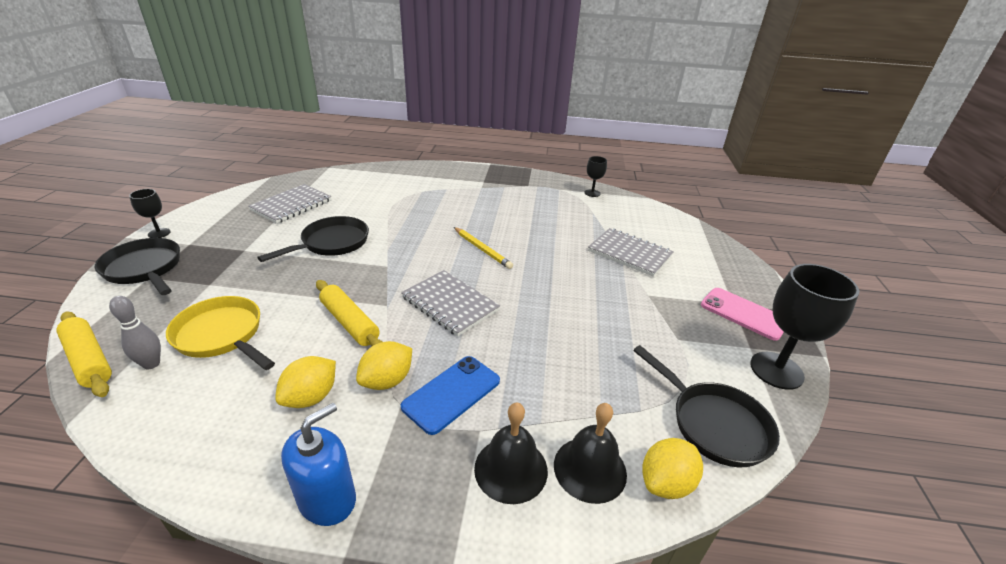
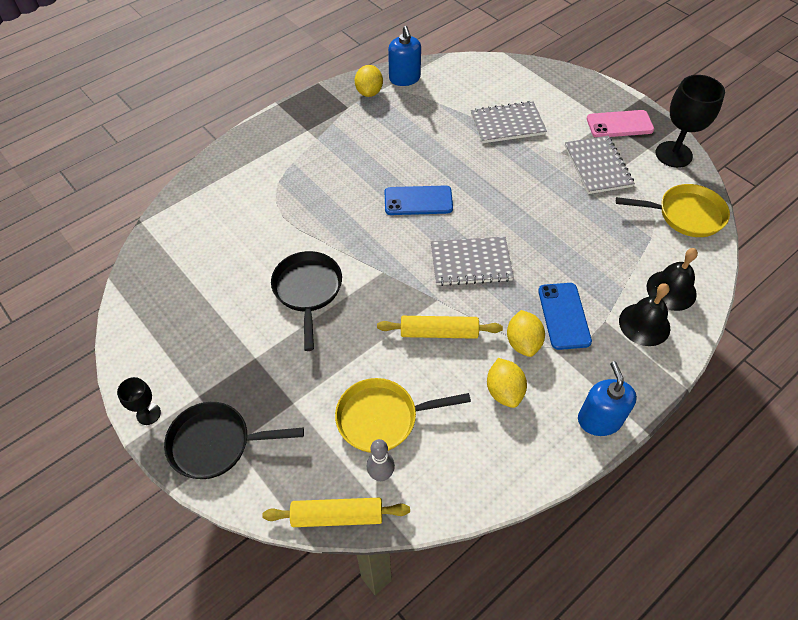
camera: 45 degrees left, 20 degrees up
(292, 205) = (200, 288): grey notebook -> grey notebook (597, 166)
(482, 249) = (418, 201): yellow pencil -> blue phone
(592, 193) = (404, 78): black goblet -> blue soap dispenser
(666, 483) = (704, 266): yellow lemon -> yellow lemon (369, 92)
(714, 424) = (685, 215): black pan -> yellow pan

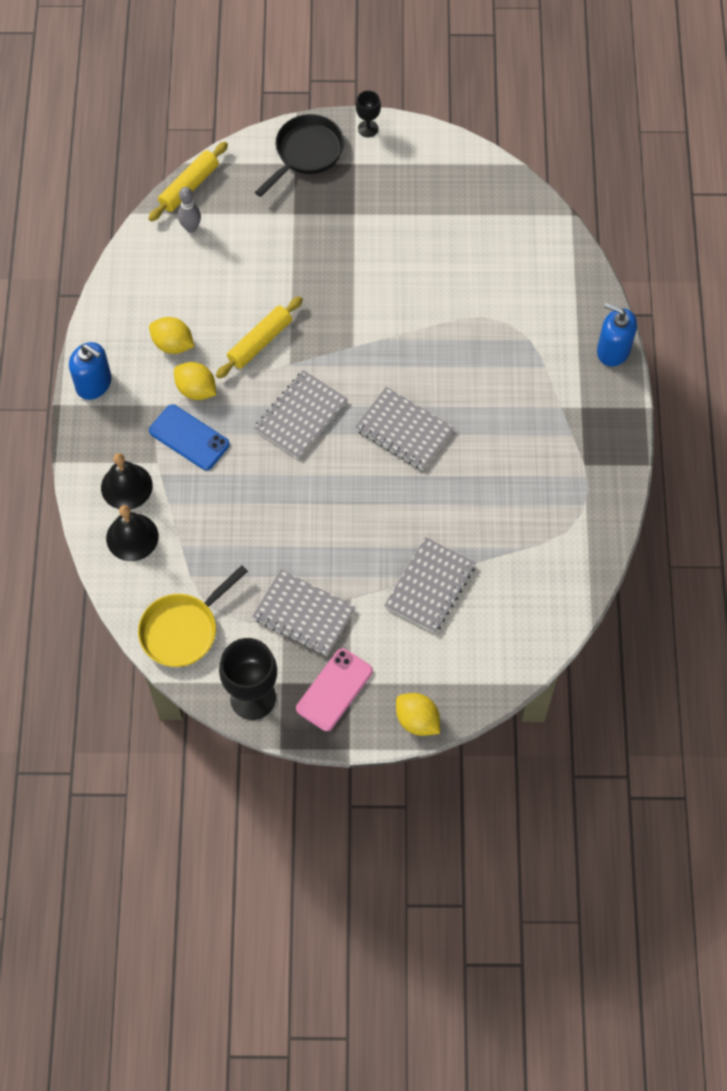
camera: 130 degrees right, 10 degrees up
(308, 291) = (384, 284): black pan -> none
(369, 92) = (591, 500): yellow lemon -> yellow lemon (417, 720)
(382, 418) = (229, 257): yellow pan -> none
(404, 78) = (584, 549): blue soap dispenser -> blue soap dispenser (613, 350)
(418, 201) = (404, 430): blue phone -> grey notebook

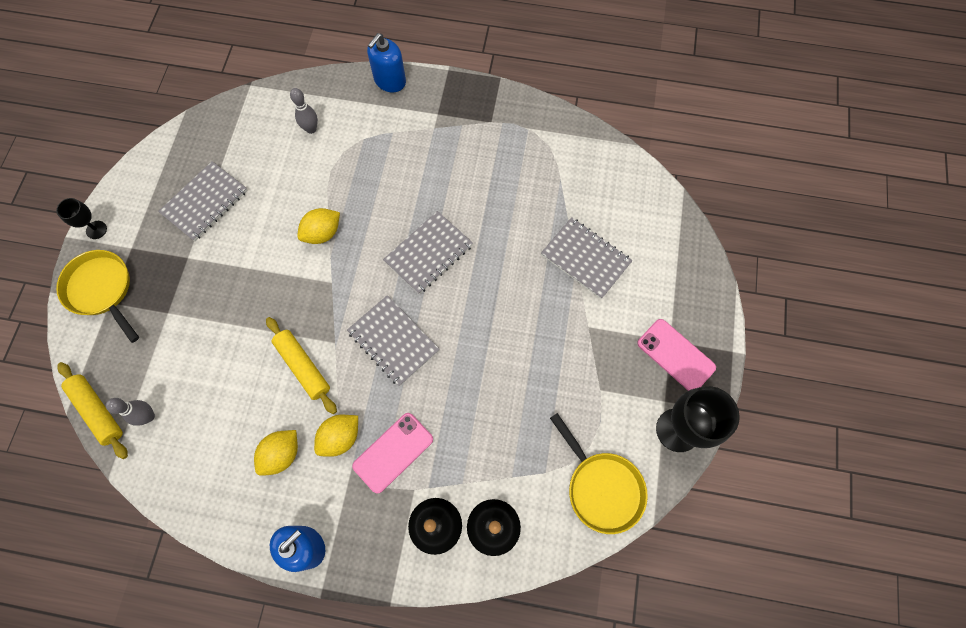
camera: 80 degrees left, 5 degrees up
(189, 437) = (393, 452): blue phone -> pink phone
(303, 614) = (599, 370): grey notebook -> grey notebook (205, 202)
(306, 153) = (102, 290): black pan -> yellow pan
(417, 720) = (709, 291): yellow lemon -> yellow lemon (322, 233)
(529, 286) = (311, 129): none -> grey bowling pin

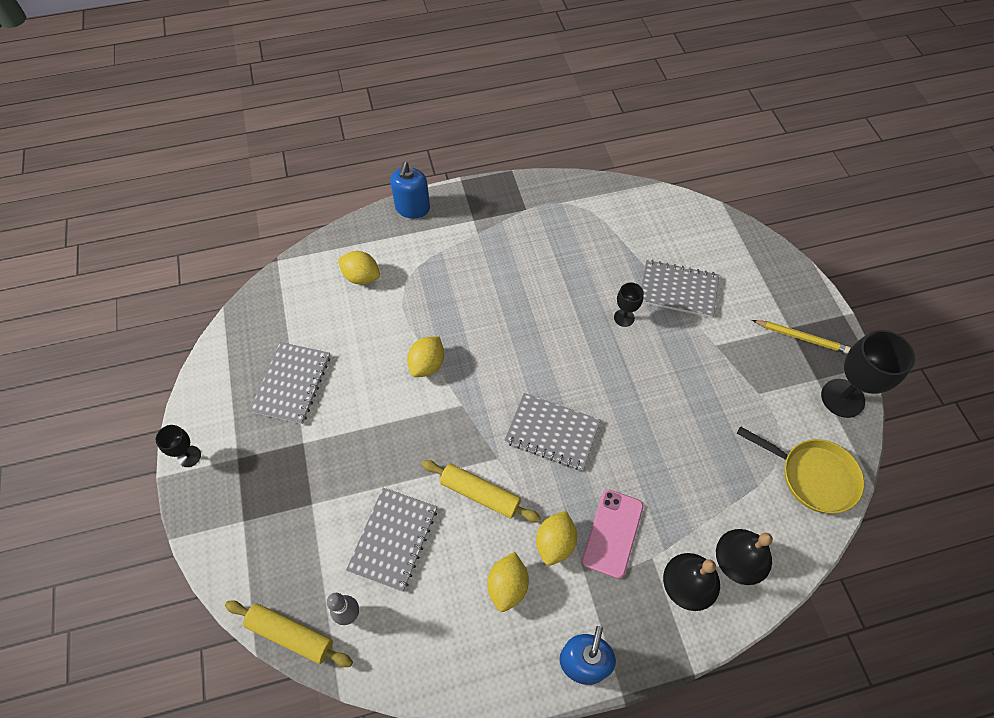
camera: 25 degrees left, 10 degrees down
(102, 290) = (228, 512): yellow pan -> none
(311, 129) = (361, 277): grey bowling pin -> yellow lemon
(428, 253) = (538, 342): grey notebook -> grey notebook (393, 539)
(519, 264) = (624, 318): none -> black goblet
(675, 355) = (801, 337): pink phone -> yellow pencil

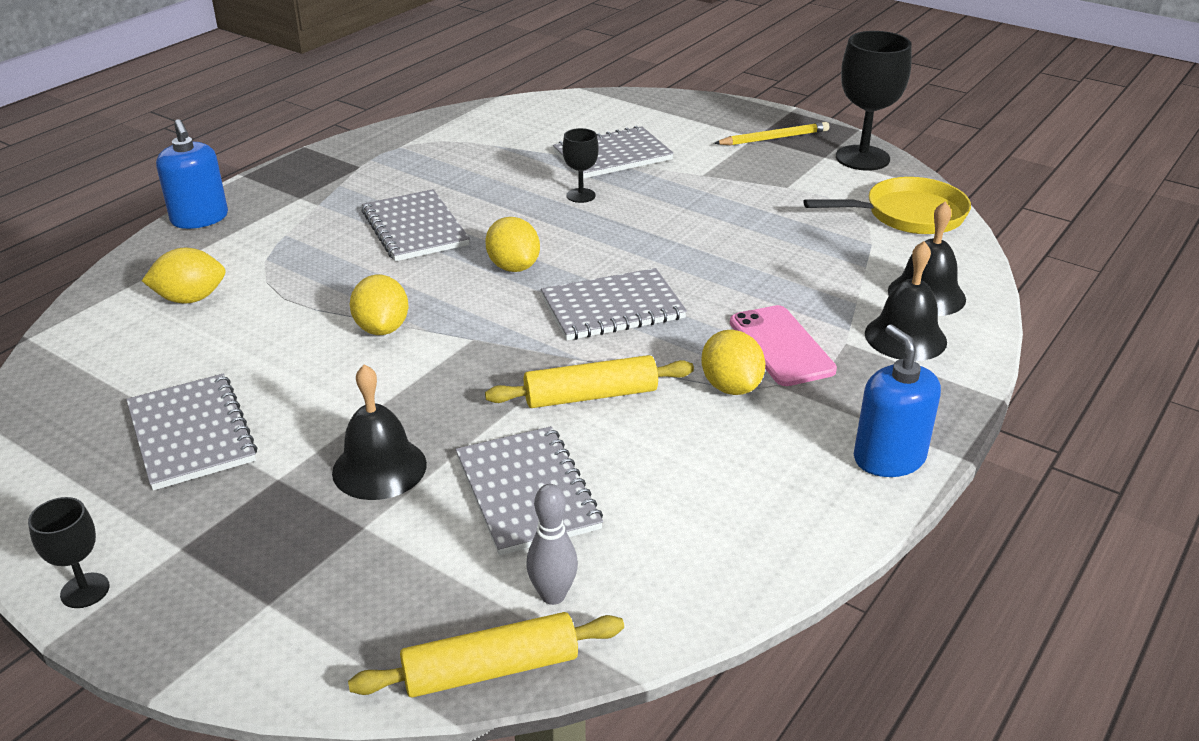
camera: 40 degrees left, 25 degrees down
(347, 469) = (379, 468): none -> black bell
(507, 586) = (724, 449): yellow lemon -> yellow lemon (513, 267)
(509, 288) = (415, 228): none -> grey notebook

